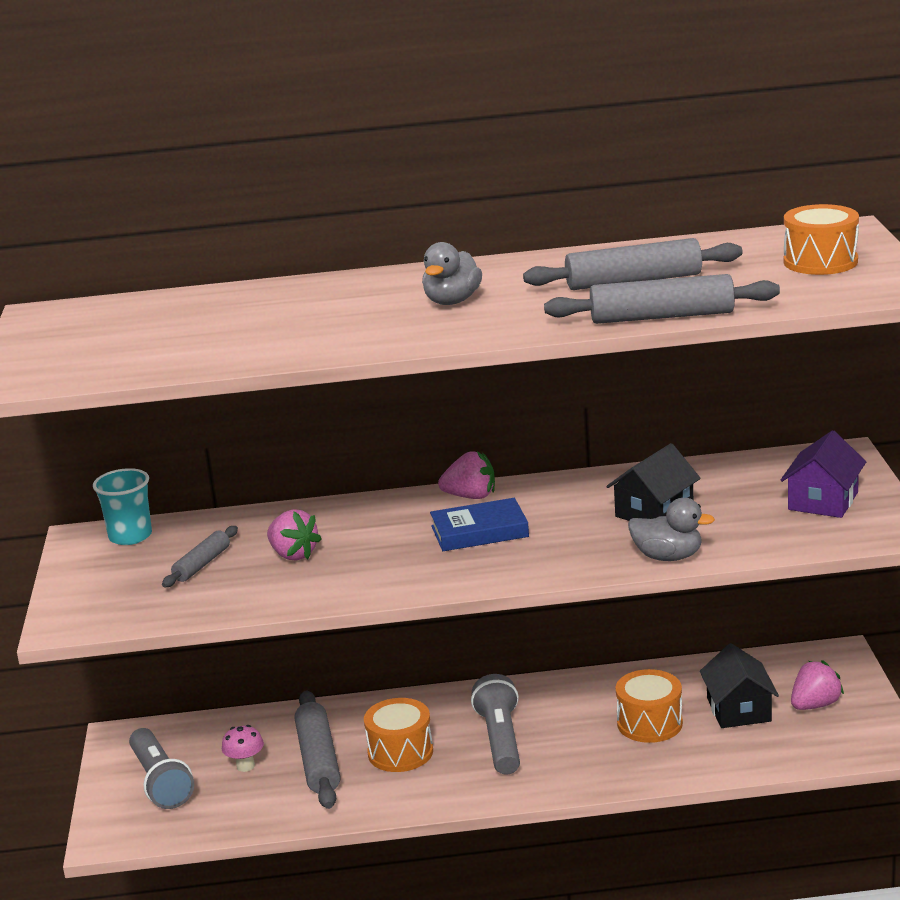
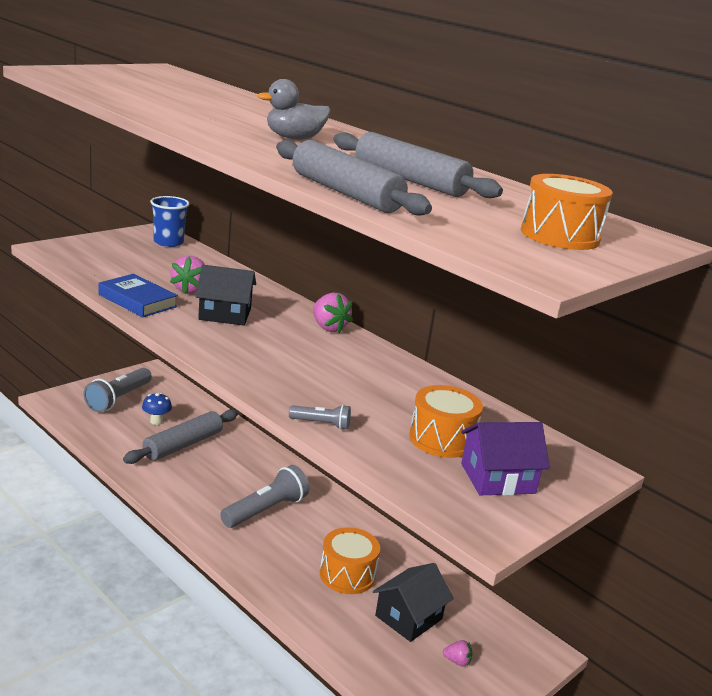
camera: 45 degrees right, 0 degrees up
(130, 536) = (168, 242): turquoise cup -> blue cup
(202, 564) = (152, 267): grey rolling pin -> none
(245, 766) = (156, 421): pink mushroom -> blue mushroom
(400, 752) = (217, 473): orange drum -> orange drum (442, 439)
(479, 531) = (282, 341): blue book -> blue book (137, 301)
(654, 512) = (386, 402): black house -> black house (225, 314)
(668, 557) = (321, 424): grey duck -> grey flashlight
(815, 705) = (457, 661): pink strawberry -> pink strawberry, size x0.54

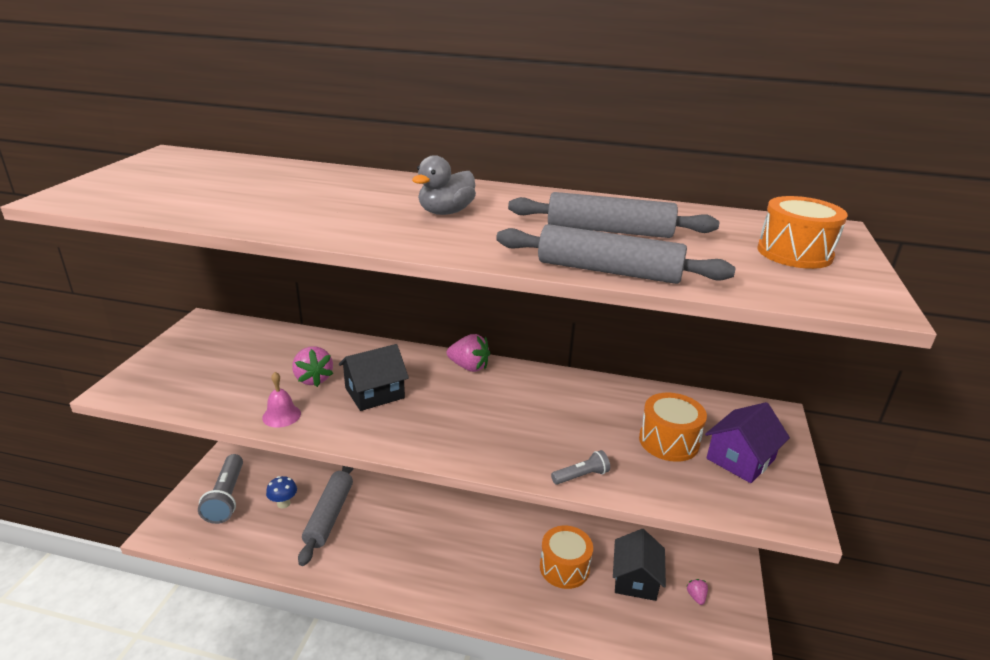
camera: 30 degrees left, 5 degrees up
(137, 301) = (281, 415): blue book -> pink bell
(168, 242) = (231, 330): blue cup -> none
(266, 510) = (454, 543): grey flashlight -> none
(457, 661) = (696, 597): pink strawberry -> pink strawberry turned 75 degrees counterclockwise

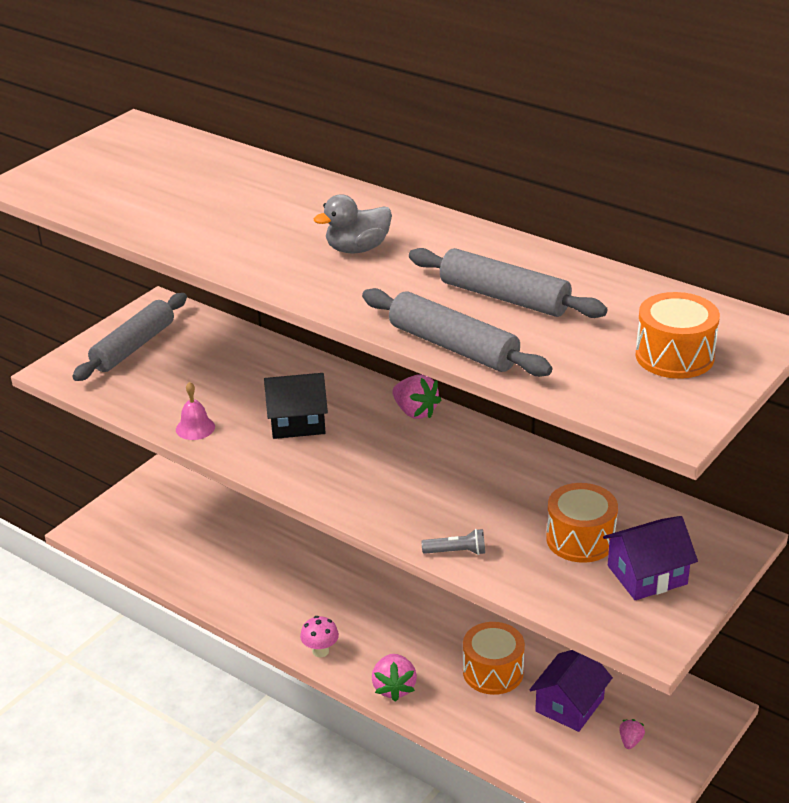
camera: 25 degrees right, 5 degrees up
(226, 497) = (159, 509): grey flashlight -> none
(283, 503) = (216, 529): blue mushroom -> none
(313, 379) = (243, 394): pink strawberry -> pink strawberry (394, 688)
(329, 516) = (259, 554): grey rolling pin -> grey rolling pin (133, 347)
(418, 590) = (320, 651): none -> pink mushroom
(635, 579) = (569, 705): black house -> purple house

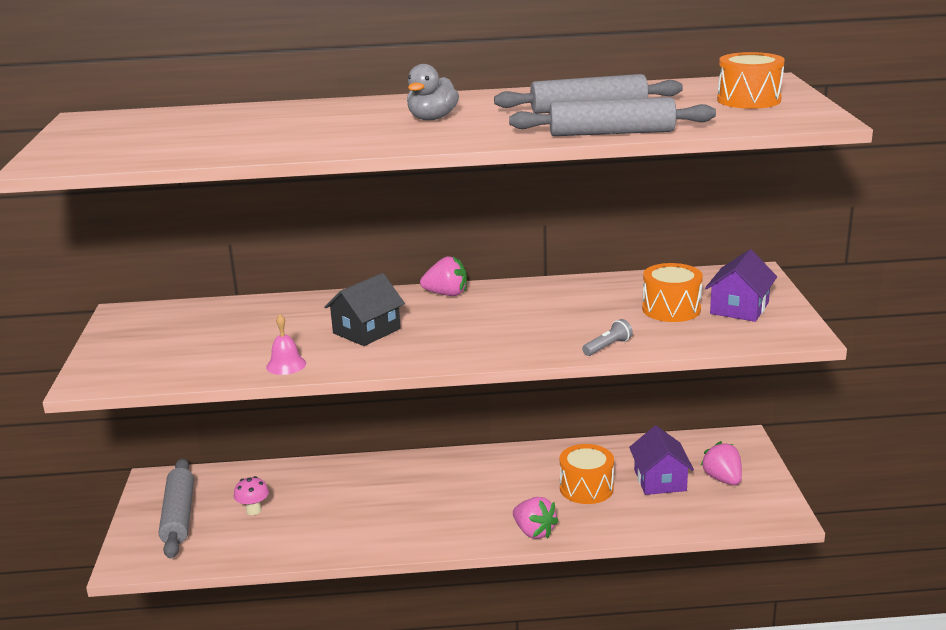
camera: 40 degrees left, 10 degrees down
(133, 347) = (141, 342): grey rolling pin -> grey rolling pin (179, 516)
(320, 651) = (448, 539): pink mushroom -> pink mushroom (253, 510)
(630, 741) = (722, 479): pink strawberry -> pink strawberry, size x1.84

